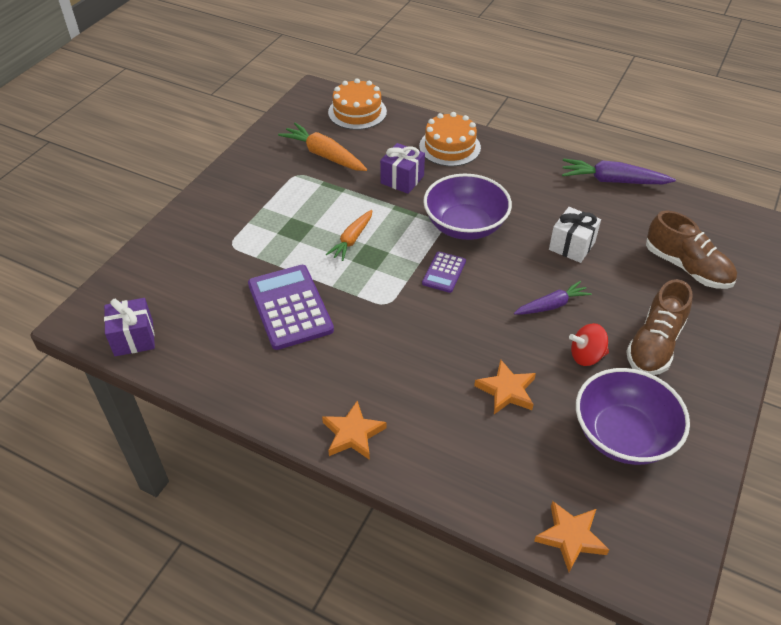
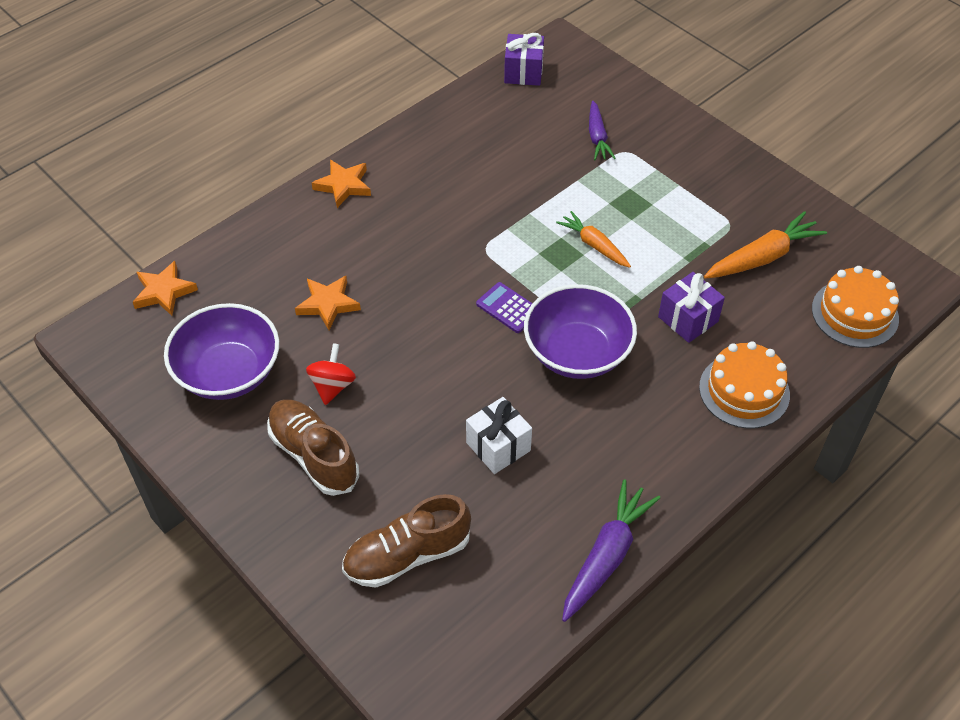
camera: 110 degrees right, 5 degrees up
(290, 307) = (514, 176): purple calculator -> none
(552, 305) = (415, 385): purple carrot -> purple carrot (597, 137)

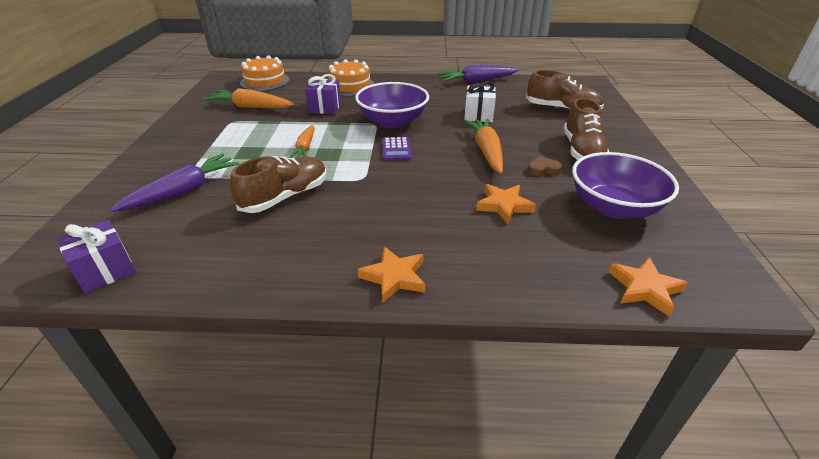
camera: 135 degrees left, 15 degrees down
(332, 386) = (543, 169): red spinning top -> brown heart
(416, 374) = (486, 151): none -> orange carrot
(514, 187) = (285, 197): none -> brown shoe
(597, 137) = (183, 191): purple carrot -> purple carrot, size x1.53

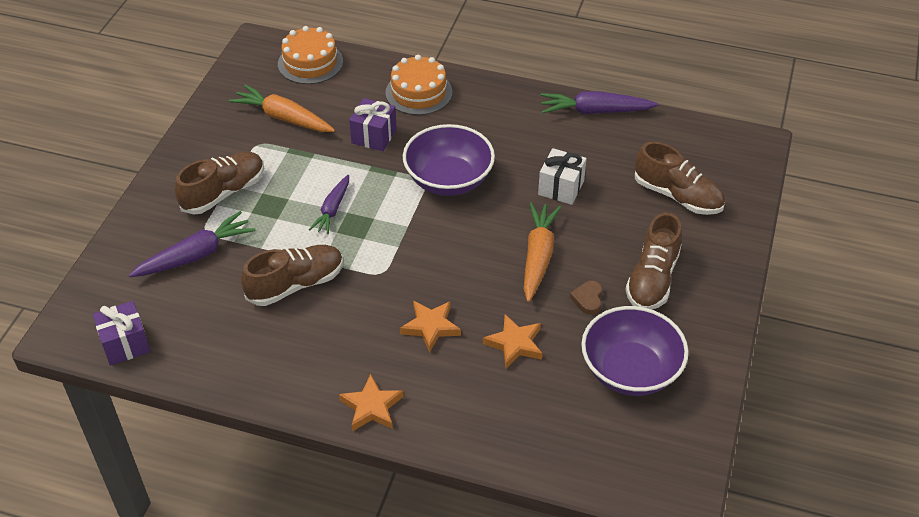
camera: 15 degrees right, 10 degrees up
(206, 150) = (223, 193): none -> brown shoe
(305, 148) = (332, 210): orange carrot -> purple carrot
(396, 149) = (434, 232): purple calculator -> none
(543, 169) = (588, 299): brown heart -> brown heart turned 90 degrees counterclockwise
(644, 289) = (592, 470): orange star -> orange star (430, 327)

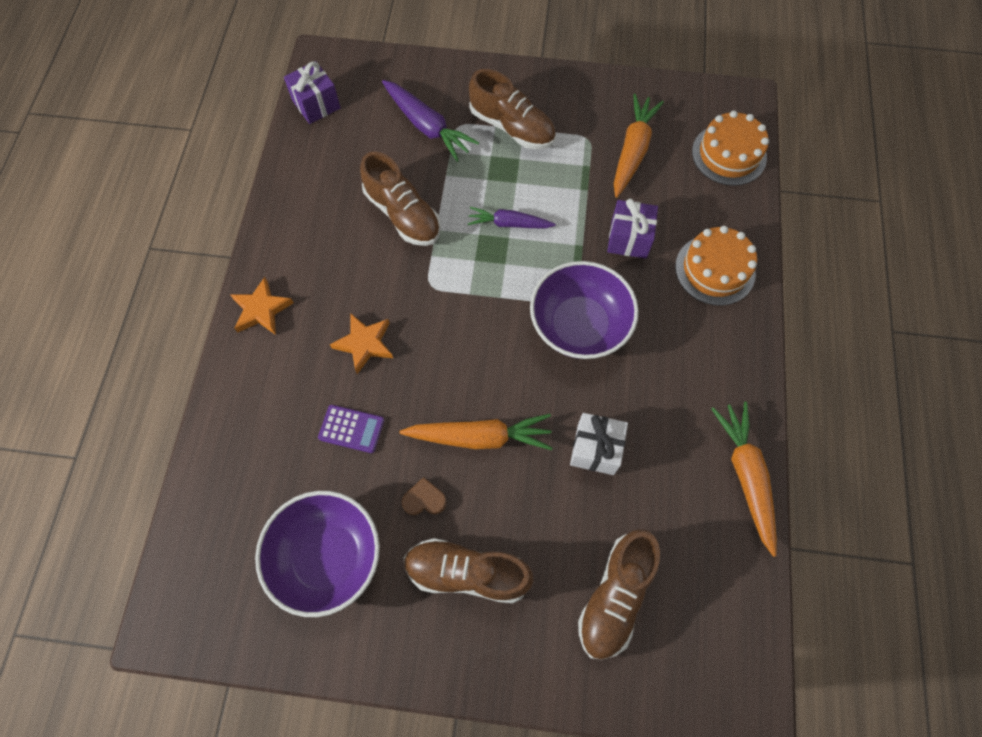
camera: 80 degrees right, 20 degrees up
(514, 344) = (351, 429): orange star -> purple calculator
(595, 111) = (745, 476): purple carrot -> orange carrot

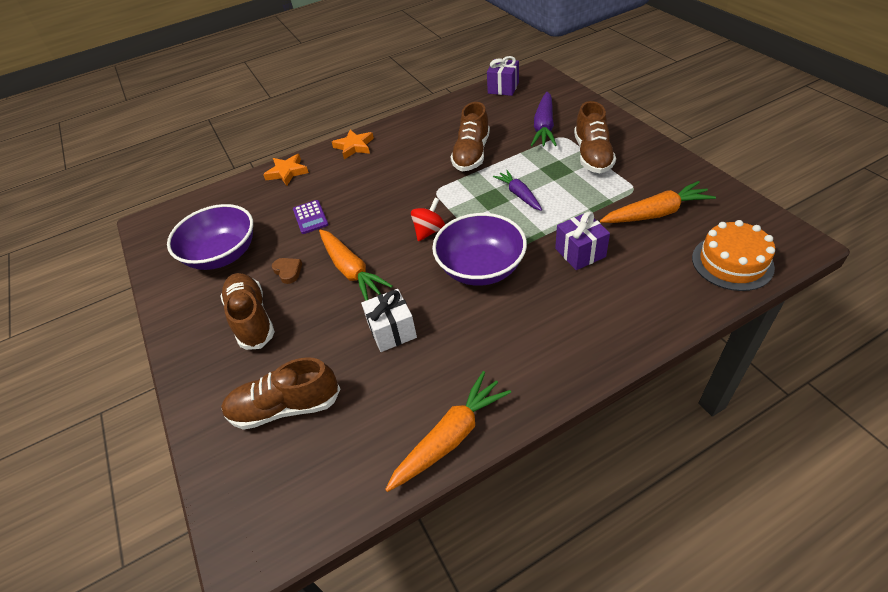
camera: 60 degrees right, 20 degrees down
(364, 344) = (370, 190): orange star -> orange star (287, 172)
(487, 332) = (429, 231): none -> red spinning top
(715, 270) = (615, 313): orange cake -> none

